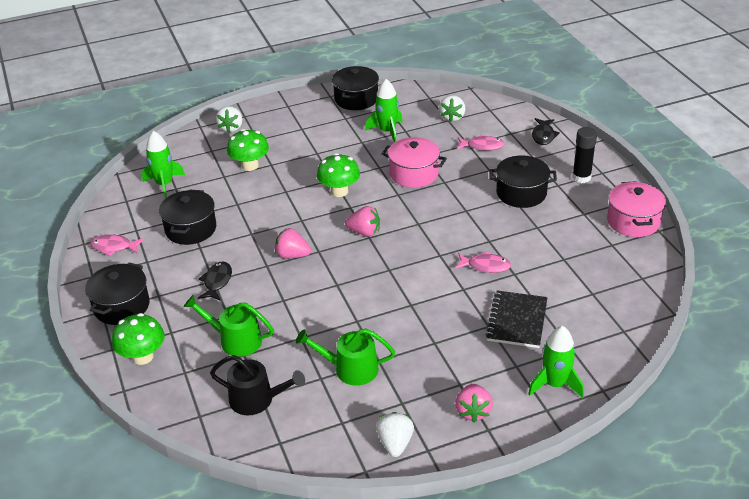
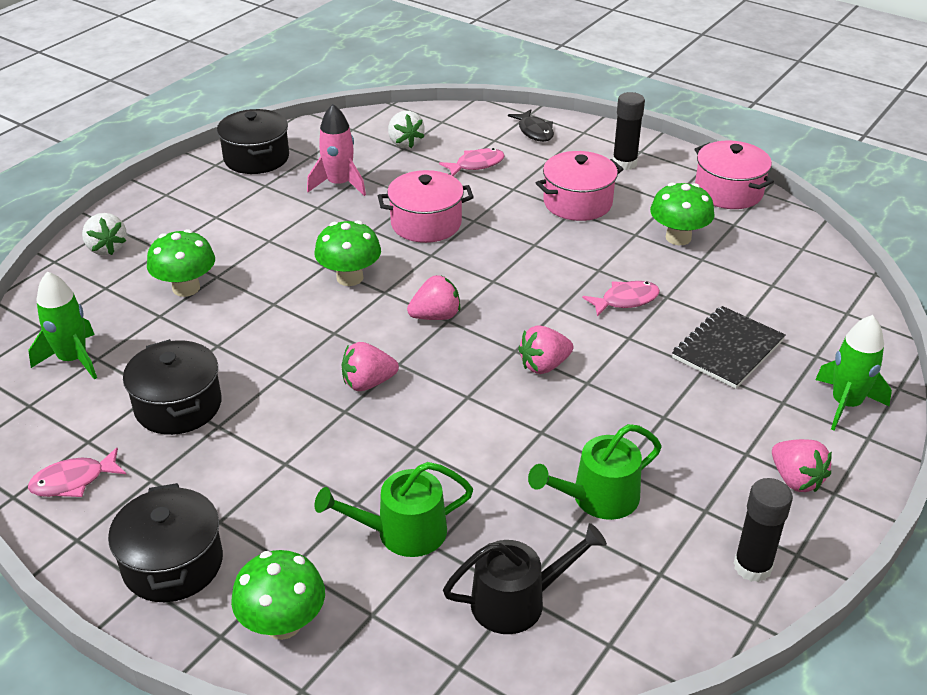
camera: 35 degrees left, 0 degrees up
(217, 282) = (293, 463): black fish -> none
(387, 131) = (339, 184): green rocket -> pink rocket
(395, 443) = (752, 567): white strawberry -> black glue stick
(396, 285) = (544, 365): none -> pink strawberry
(517, 321) = (728, 349): black notebook -> black notebook turned 60 degrees clockwise
(521, 193) = (577, 203): black pot -> pink pot
(563, 239) = (678, 238): none -> green mushroom

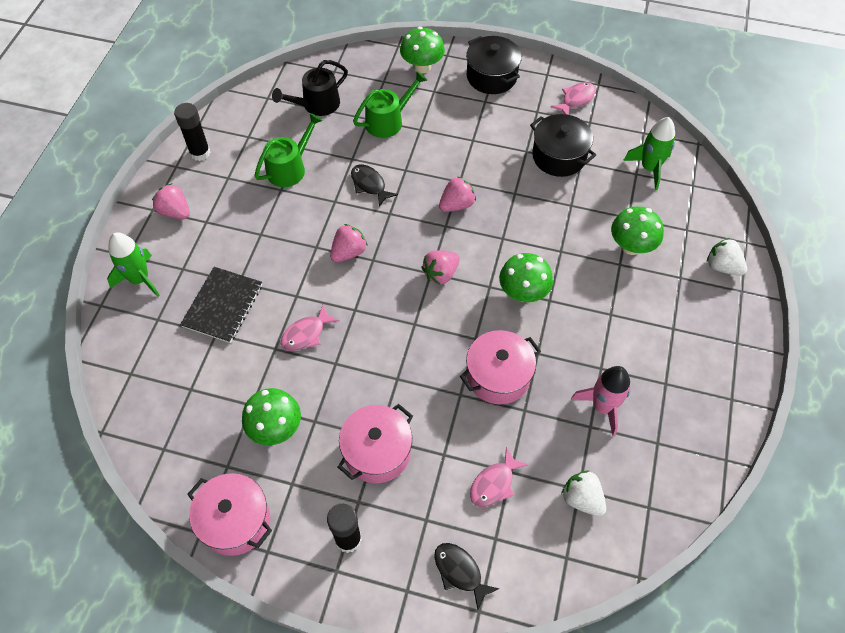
camera: 160 degrees right, 20 degrees up
(256, 158) = (703, 422): black pot -> none
(479, 440) = (369, 185): none -> black fish

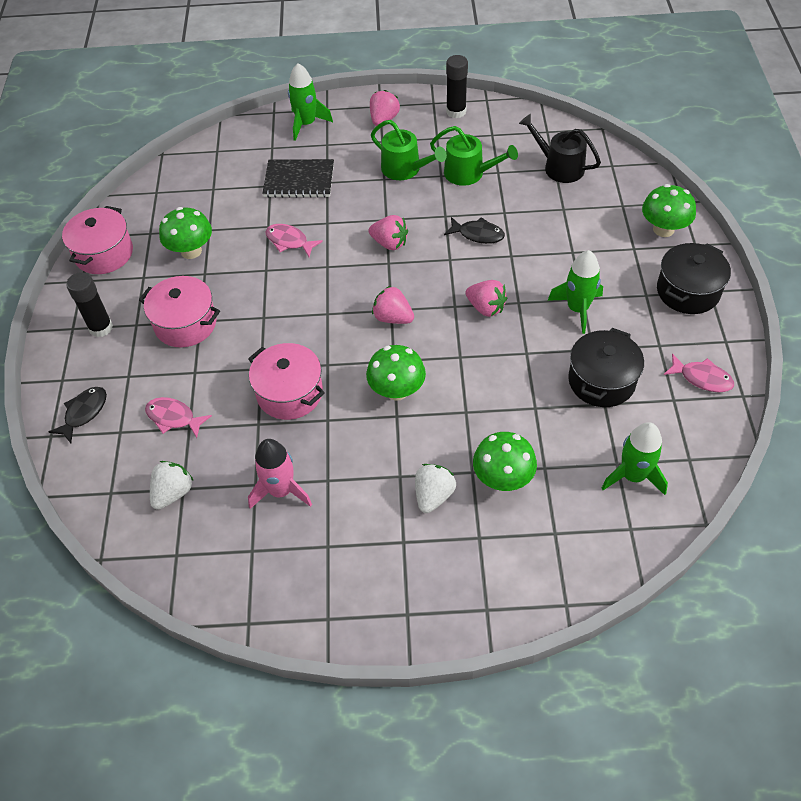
camera: 75 degrees right, 5 degrees down
(369, 185) = (478, 234): black fish -> black fish turned 75 degrees clockwise
(388, 121) = (569, 224): green watering can -> green watering can (405, 169)
(482, 146) = (577, 309): none -> green rocket
(722, 266) = (515, 582): white strawberry -> white strawberry (433, 495)

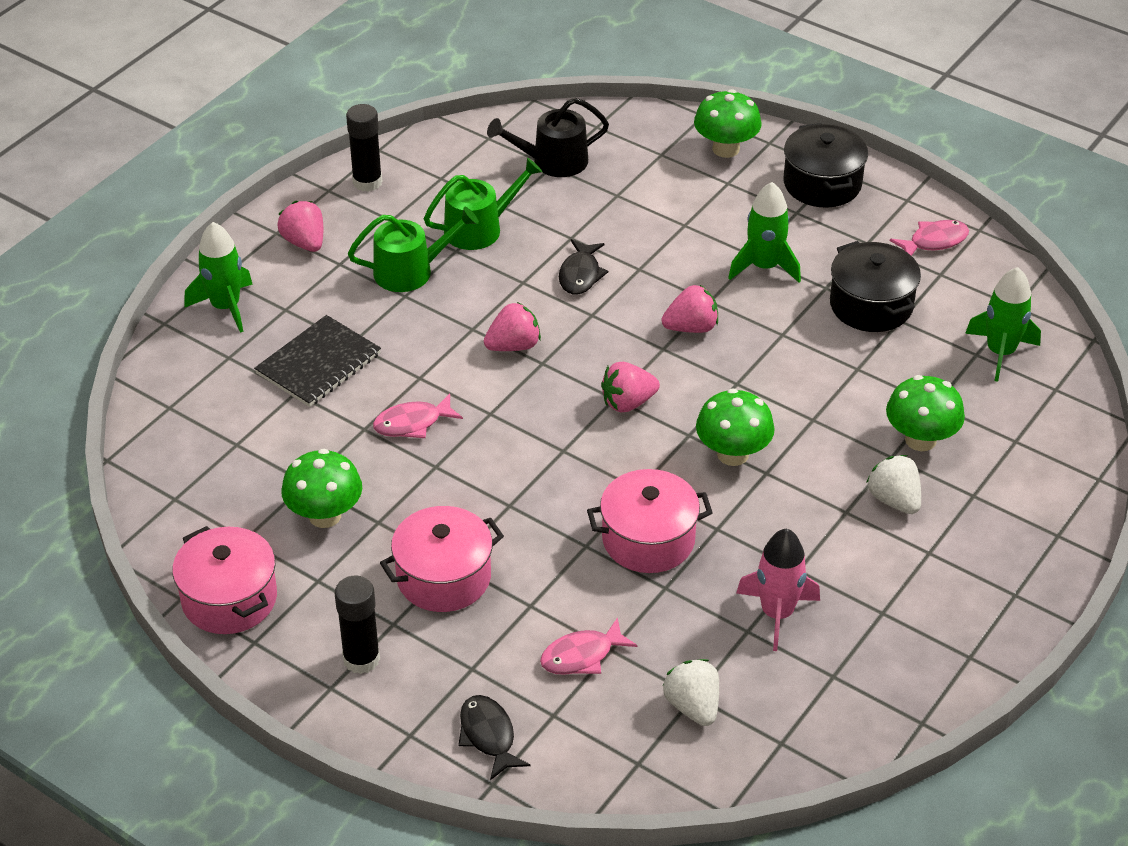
camera: 55 degrees left, 10 degrees down
(478, 234) = (580, 274): black fish -> black fish turned 135 degrees clockwise

